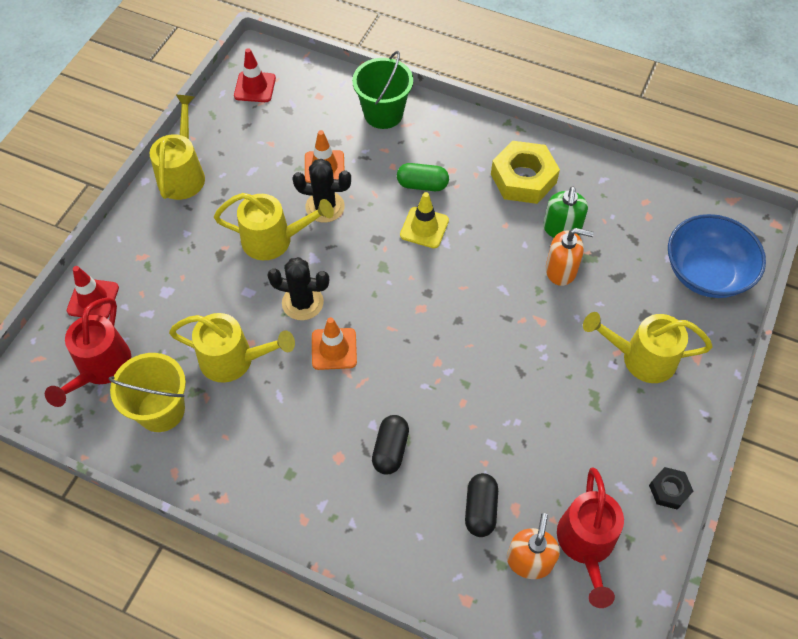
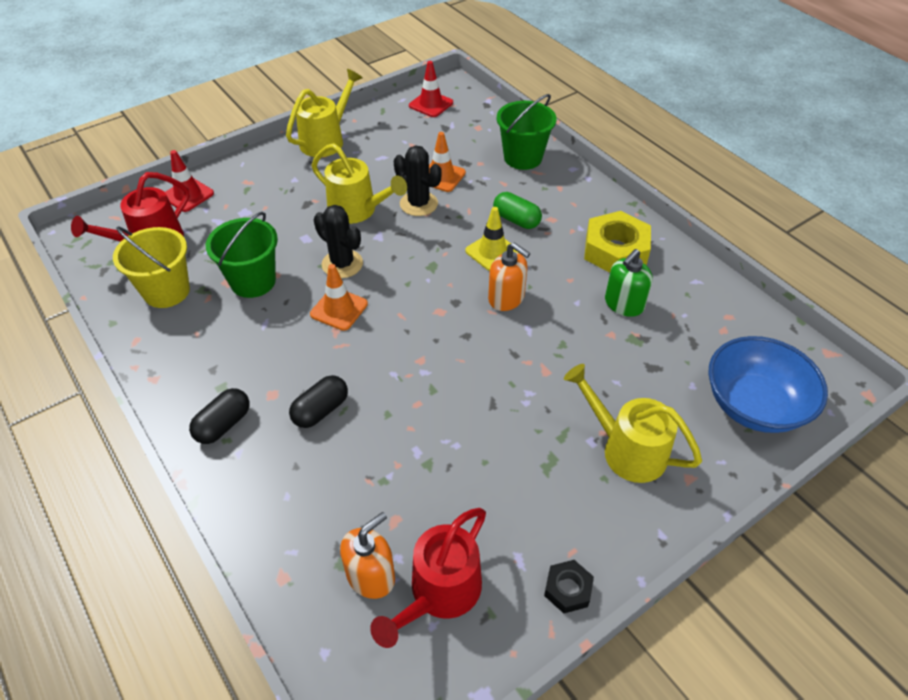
camera: 30 degrees right, 10 degrees down
(235, 360) = (253, 281): yellow watering can -> green bucket
(480, 509) = (360, 503): black capsule -> black capsule (223, 425)
(561, 270) = (597, 337): orange soap dispenser -> orange soap dispenser (506, 298)

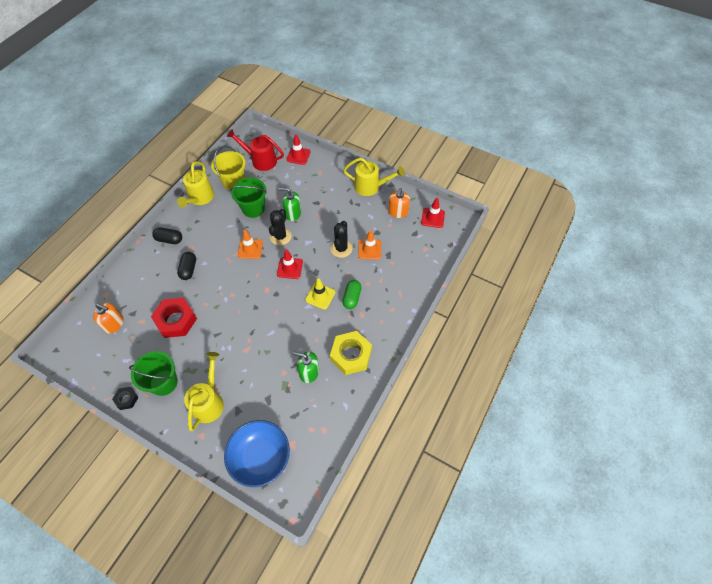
camera: 65 degrees right, 10 degrees up
(305, 236) = (293, 213): none -> green soap dispenser
(321, 410) = (188, 269): black capsule -> black capsule turned 75 degrees clockwise
(358, 211) = (322, 225): yellow watering can -> yellow watering can (200, 198)
(415, 271) = (290, 268): none -> red traffic cone
(427, 459) = (176, 320): none -> red nut
(439, 594) = (112, 351): red watering can -> none
(506, 298) = (288, 315): orange soap dispenser -> orange soap dispenser (398, 212)
(523, 158) = (409, 281): green bucket -> green bucket (164, 382)

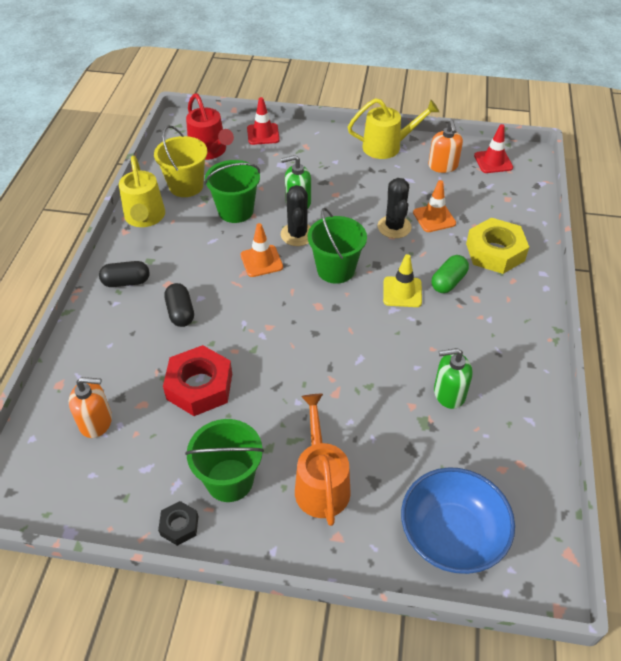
camera: 20 degrees left, 10 degrees down
(209, 401) = (320, 482): yellow watering can -> orange watering can
(260, 160) = (210, 151): red watering can -> red watering can turned 120 degrees counterclockwise
(290, 268) = (335, 269): red traffic cone -> green bucket
(351, 355) = (495, 353): yellow nut -> yellow nut (495, 252)
(352, 298) = (448, 282): green capsule -> green capsule turned 45 degrees clockwise

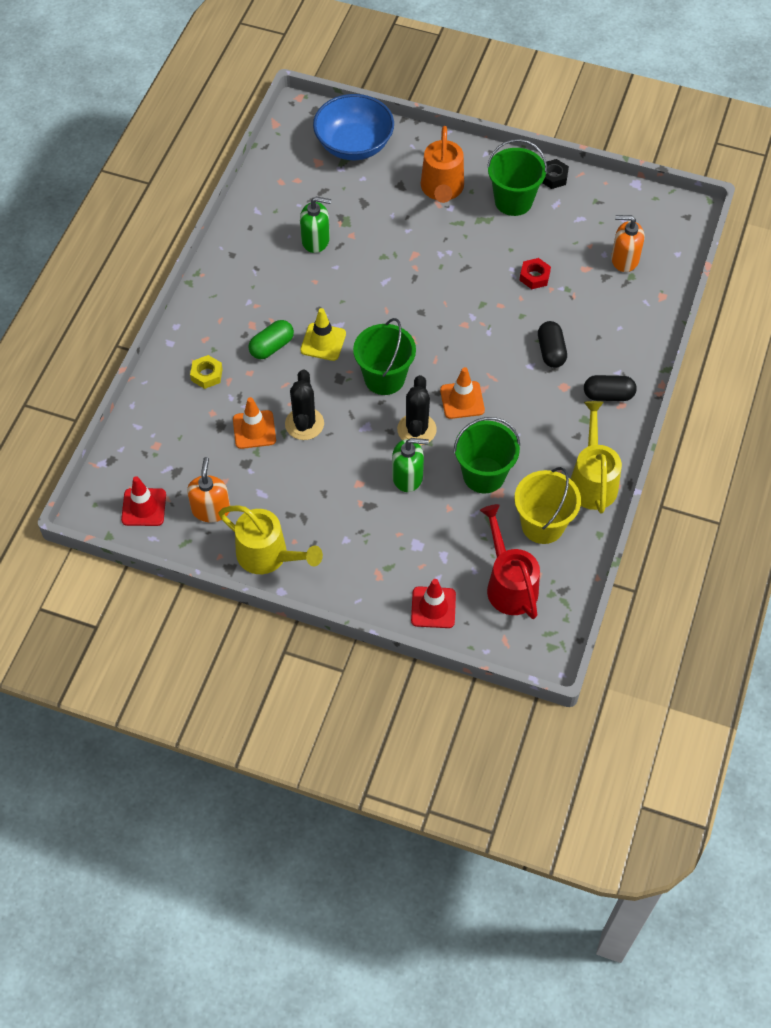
camera: 170 degrees left, 10 degrees up
(199, 386) = (534, 276): red nut -> red nut, size x0.51
(388, 146) = (269, 556): yellow watering can -> yellow watering can turned 150 degrees counterclockwise
(495, 252) = (206, 375): yellow nut -> yellow nut, size x0.51

